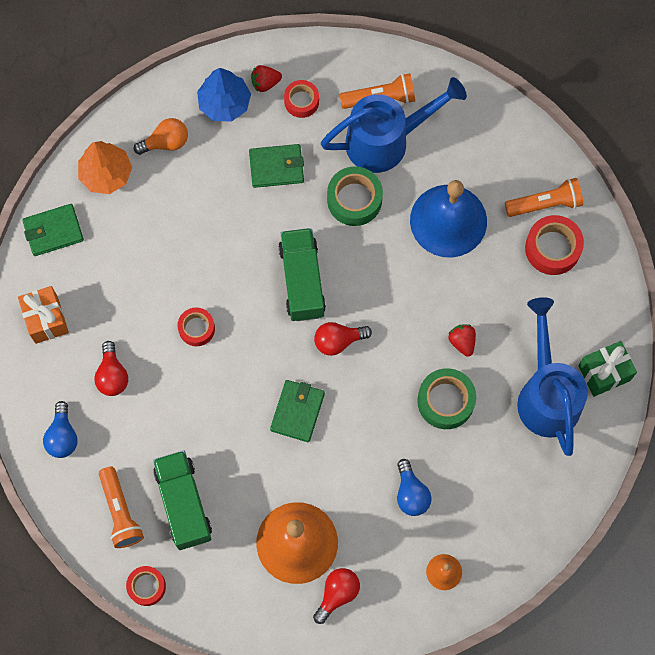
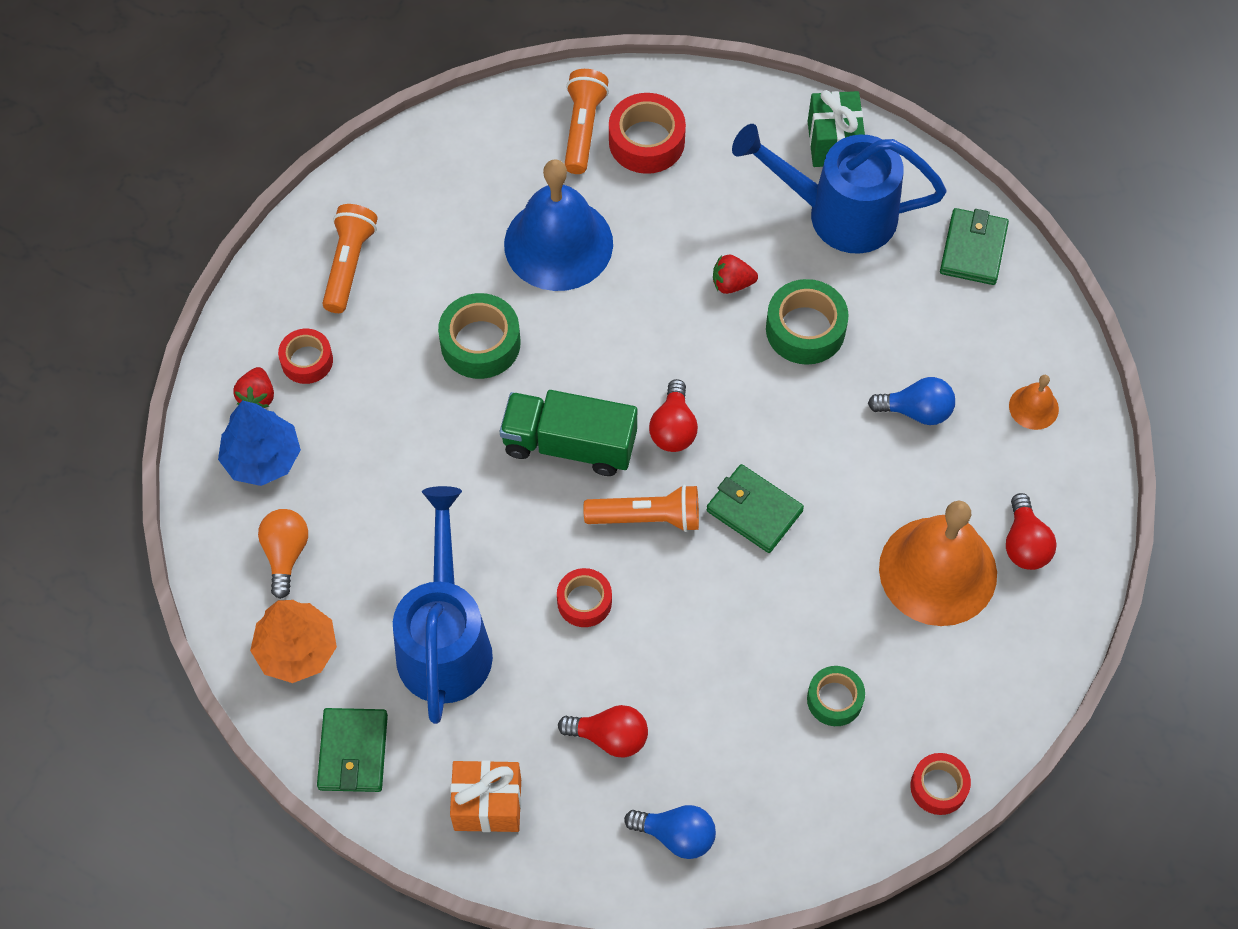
camera: 70 degrees left, 10 degrees down
(120, 511) = (817, 789): orange flashlight -> orange flashlight (647, 517)
(183, 504) = (834, 699): green truck -> green tape
(276, 167) = (389, 423): green wallet -> green wallet (973, 249)
(337, 594) = (1024, 544): red light bulb -> red light bulb turned 150 degrees counterclockwise
(386, 140) = (413, 278): blue watering can -> blue watering can (445, 641)

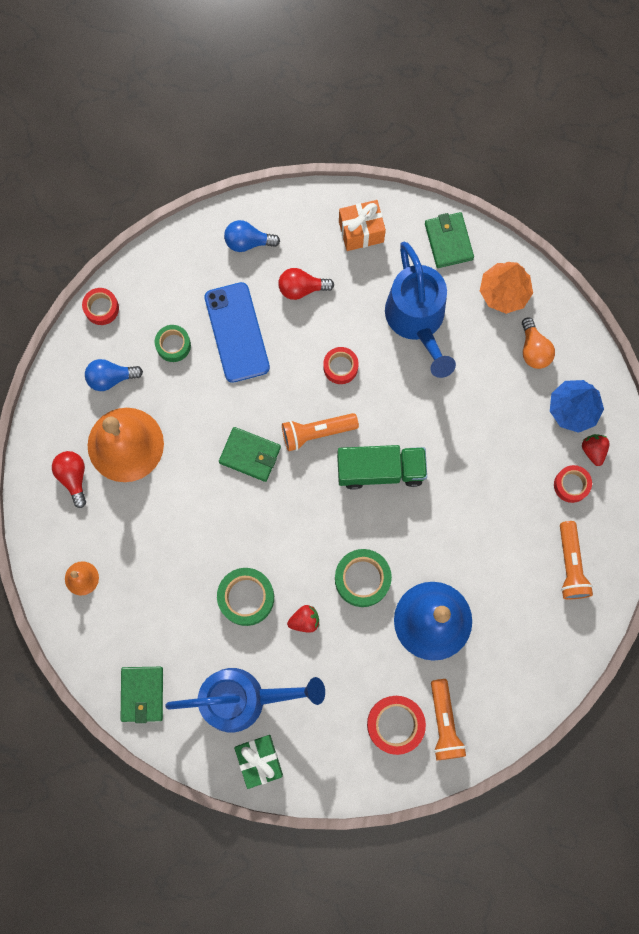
camera: 165 degrees right, 15 degrees up
(480, 343) = (461, 528): green tape -> green tape (362, 579)
(673, 428) = (316, 499): red light bulb -> none
(730, 694) = (237, 332): none -> blue phone
(916, 411) = (159, 554): blue light bulb -> blue light bulb (111, 378)

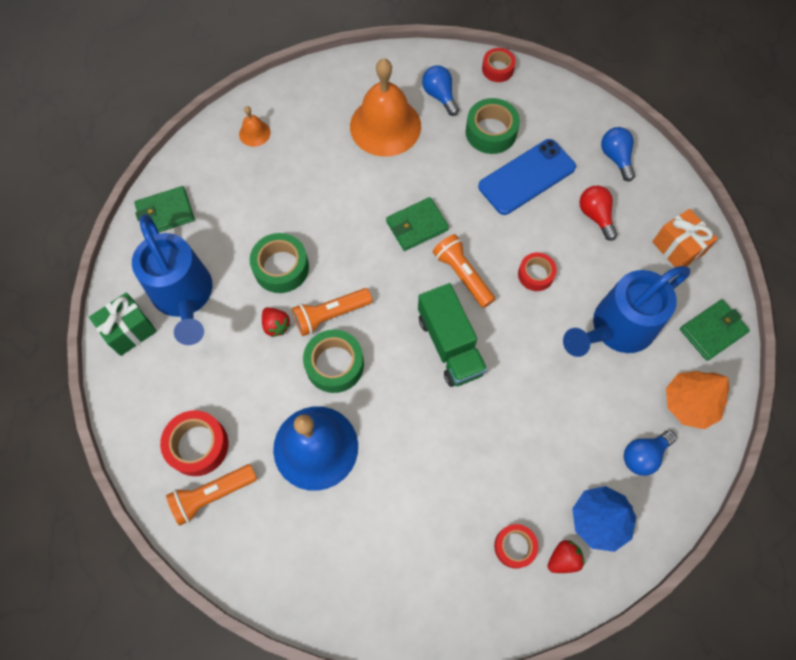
camera: 70 degrees right, 10 degrees down
(73, 477) = (340, 98): red light bulb -> none
(173, 345) = (491, 132): green tape -> green tape, size x1.55
(250, 455) = (417, 226): green wallet -> green wallet turned 60 degrees clockwise
(534, 350) = (643, 455): orange light bulb -> blue light bulb
(570, 565) = (426, 576): orange flashlight -> orange flashlight (330, 315)

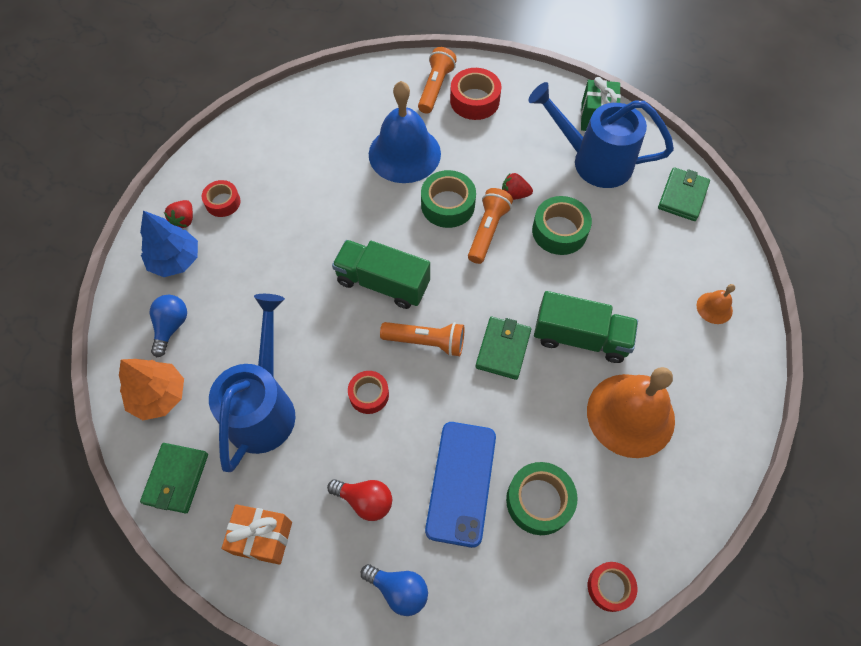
camera: 135 degrees right, 5 degrees down
(359, 189) = (580, 337): none -> green truck
(439, 96) = (624, 495): blue light bulb -> none

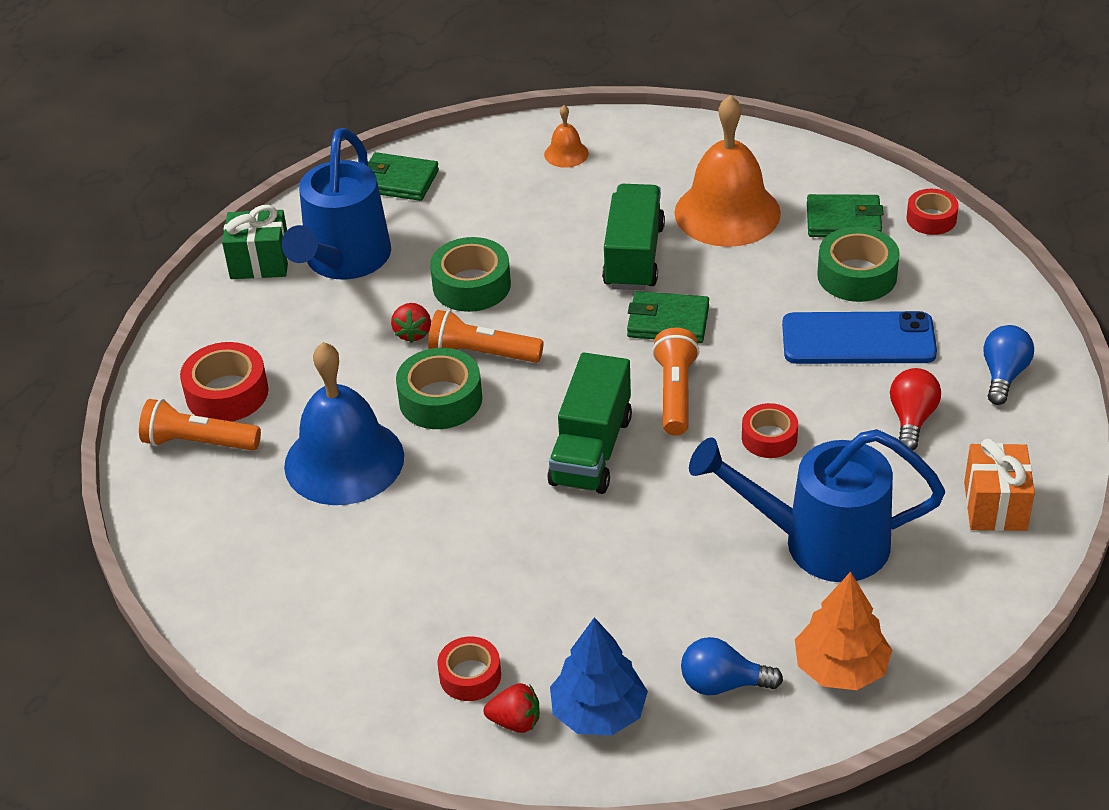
camera: 95 degrees left, 20 degrees down
(176, 479) = (954, 614): green wallet -> green wallet (843, 220)

